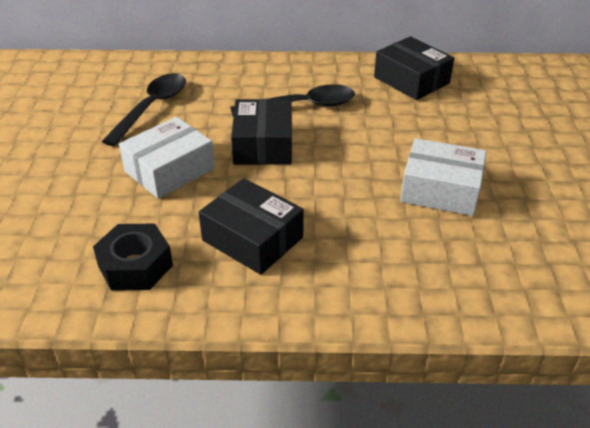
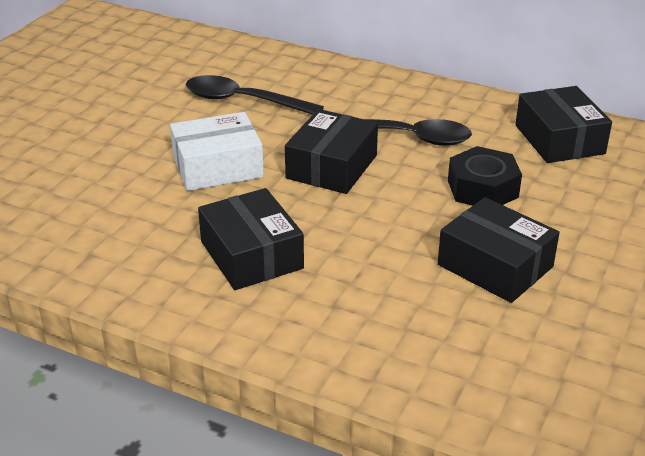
camera: 25 degrees right, 5 degrees down
(135, 266) = (123, 246): black nut -> black nut (482, 189)
(152, 108) = (243, 101): black spoon -> black spoon turned 120 degrees counterclockwise
(440, 190) = (495, 265): white box -> black box

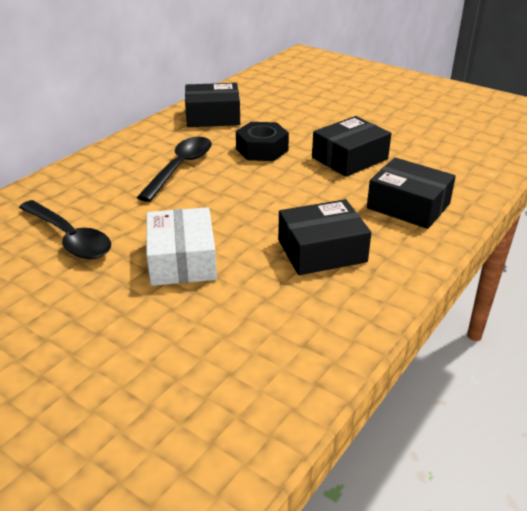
camera: 80 degrees left, 0 degrees up
(243, 101) = (69, 238): black spoon -> black spoon turned 75 degrees counterclockwise
(331, 166) = (208, 203): black box -> black box (408, 206)

